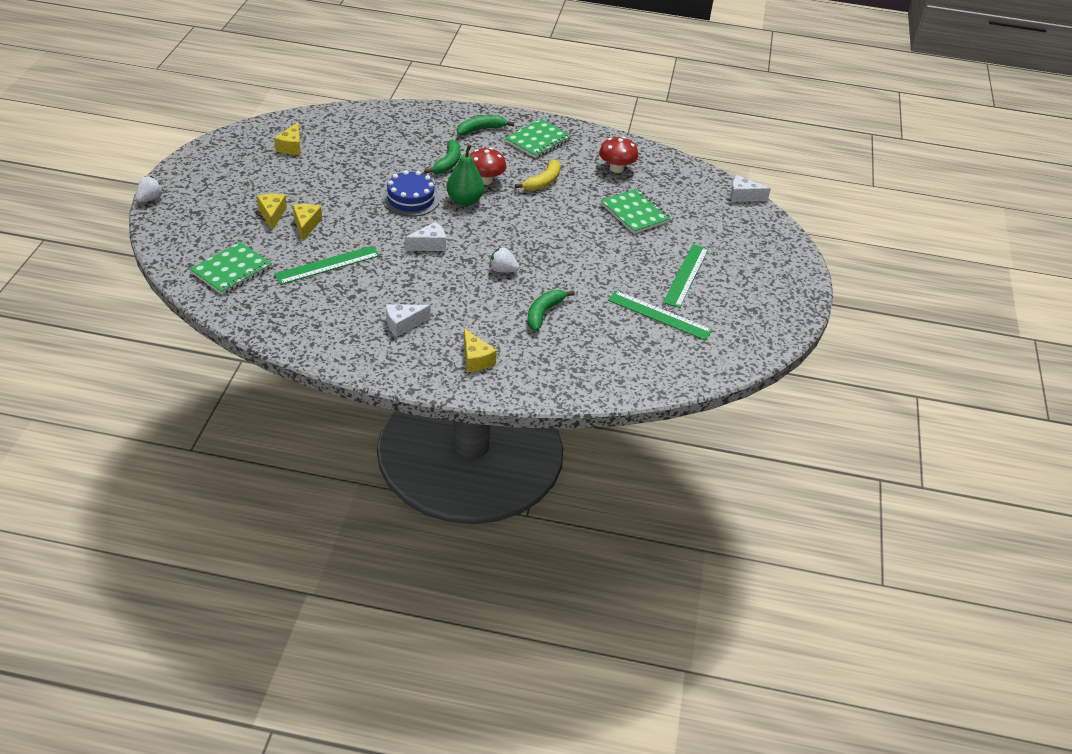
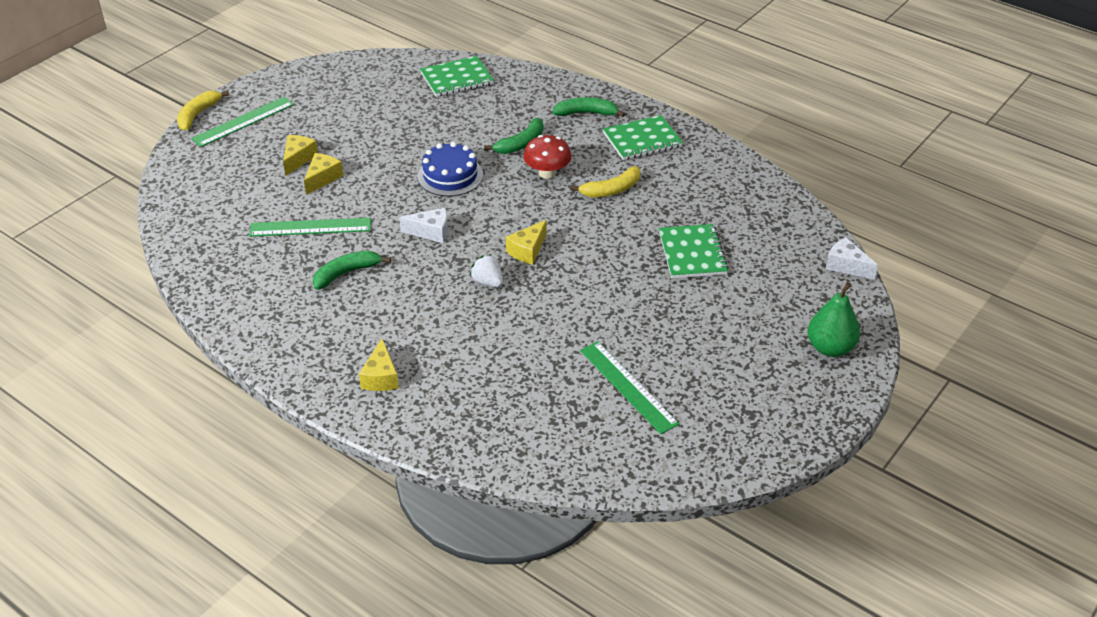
camera: 30 degrees right, 0 degrees up
(150, 199) = (198, 115): white strawberry -> yellow banana
(231, 270) = (215, 208): green notebook -> green notebook (456, 78)
(291, 147) = (372, 90): yellow cheese -> yellow cheese (527, 250)
(403, 324) = (336, 314): white cheese -> none
(465, 201) = (507, 191): green pear -> green pear (830, 348)
(544, 313) = (495, 345): green banana -> green banana (346, 273)
(616, 168) = (710, 194): red mushroom -> none
(686, 275) = (698, 346): green ruler -> green ruler (243, 121)

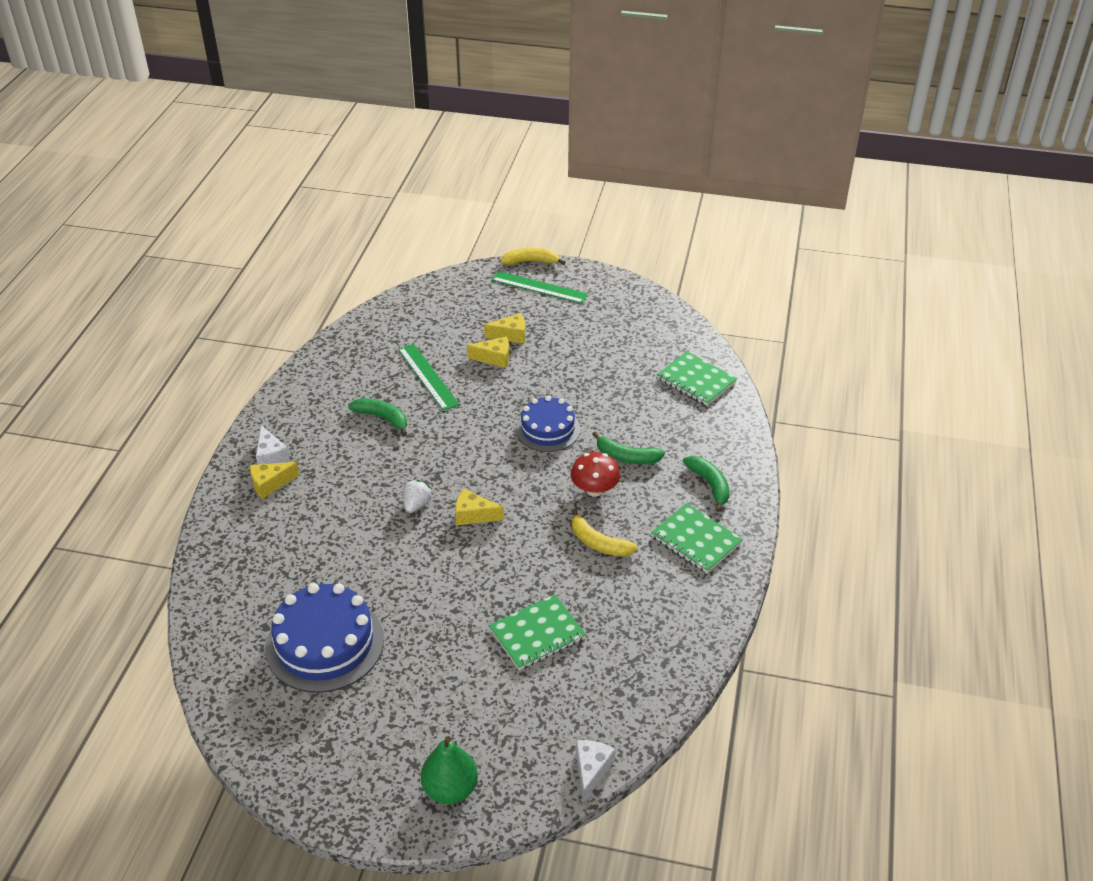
camera: 65 degrees right, 0 degrees up
(431, 232) = (463, 446): white cheese -> white cheese (271, 456)
(628, 386) = (325, 644): green ruler -> blue cake

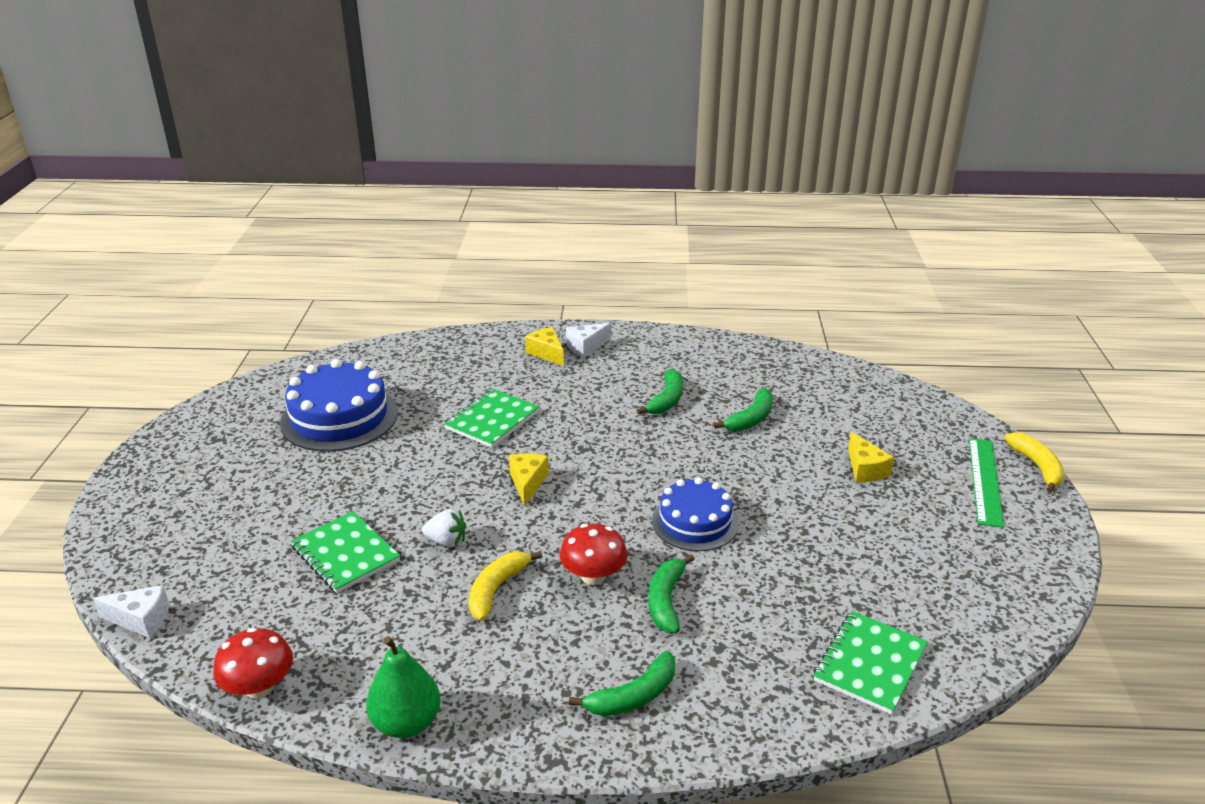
camera: 80 degrees right, 10 degrees down
(416, 504) = (536, 442): white strawberry -> white strawberry (446, 541)
(428, 376) = (751, 418): green ruler -> green banana
(450, 789) = (146, 519): green pear -> green pear (406, 723)
(494, 358) = (811, 462): yellow cheese -> none
(678, 681) = (259, 687): none -> red mushroom
(696, 540) = (515, 688): green notebook -> green notebook (492, 420)

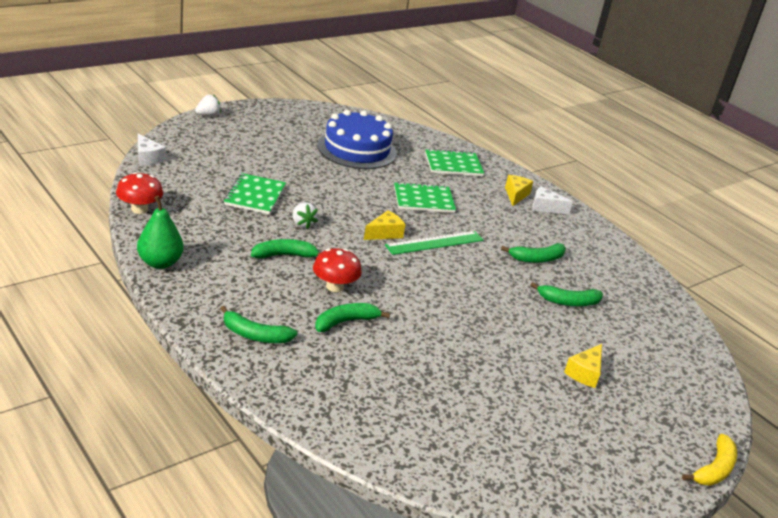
camera: 45 degrees right, 0 degrees up
(107, 507) = (208, 115): none -> white strawberry
(497, 589) = (284, 255): yellow banana -> green banana
(695, 522) = (430, 310): blue cake -> none
(870, 664) = (384, 429): green notebook -> green notebook (453, 165)
(985, 481) = (655, 442): green ruler -> green ruler (434, 243)

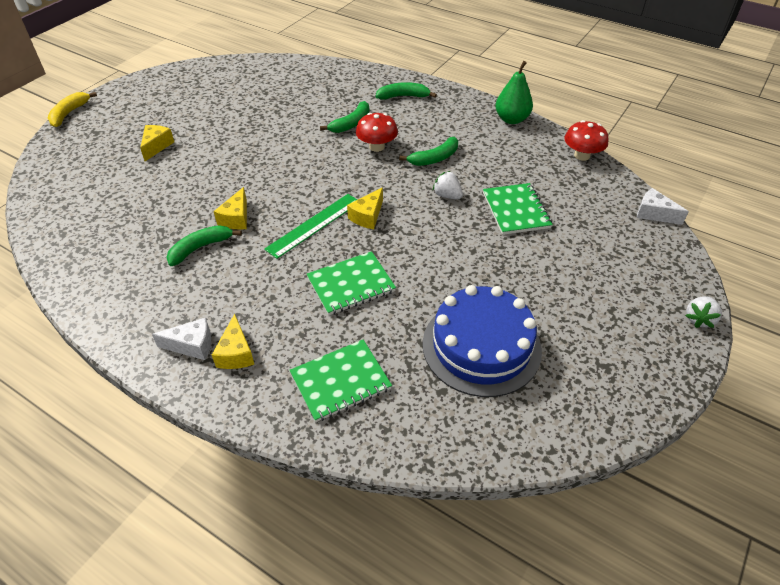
camera: 165 degrees right, 15 degrees up
(502, 270) = (236, 218): none -> yellow cheese
(568, 302) = (166, 206): green banana -> none

